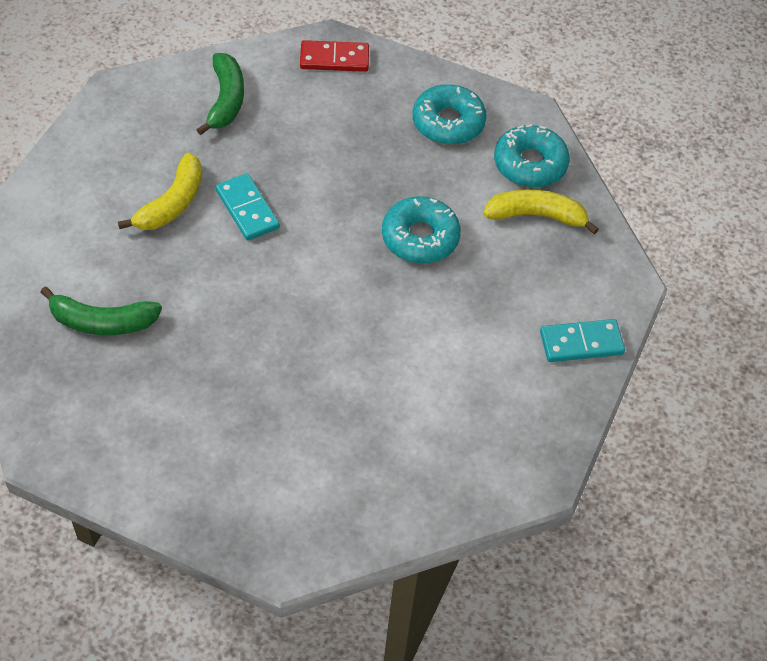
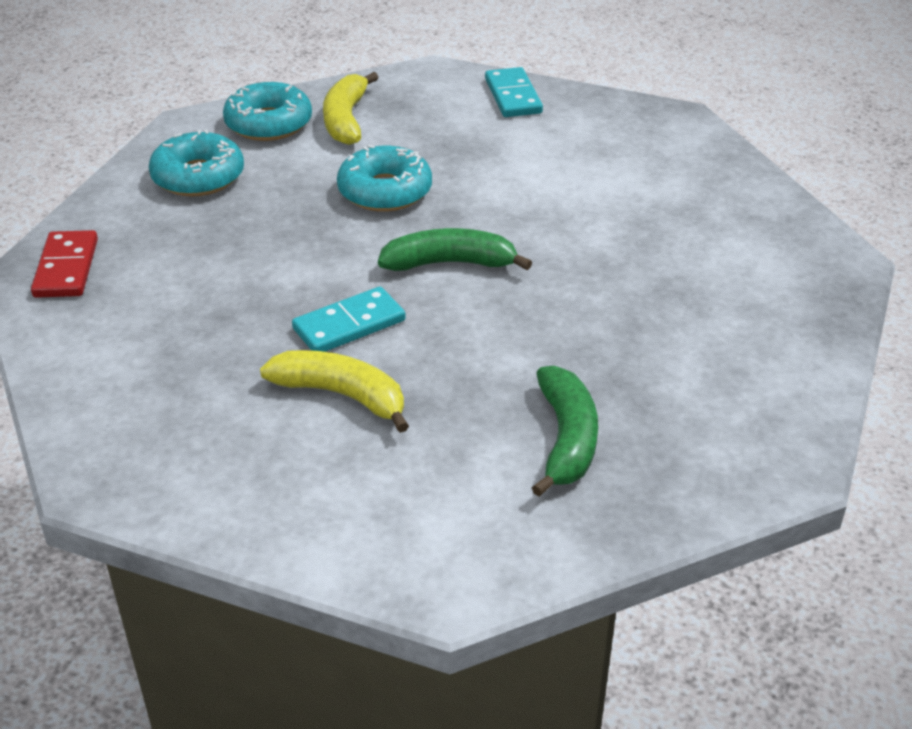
camera: 90 degrees left, 15 degrees down
(226, 100) = (136, 362): green banana -> green banana (450, 263)

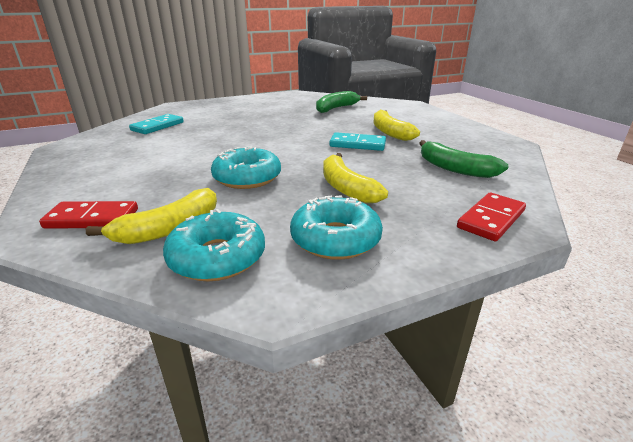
camera: 135 degrees left, 10 degrees down
(258, 233) = (346, 188): none -> yellow banana
(423, 96) = (92, 218): none -> red domino
(450, 263) = (282, 145): green banana -> green banana (454, 168)
(513, 96) = (64, 191): turquoise domino -> turquoise domino (157, 126)

